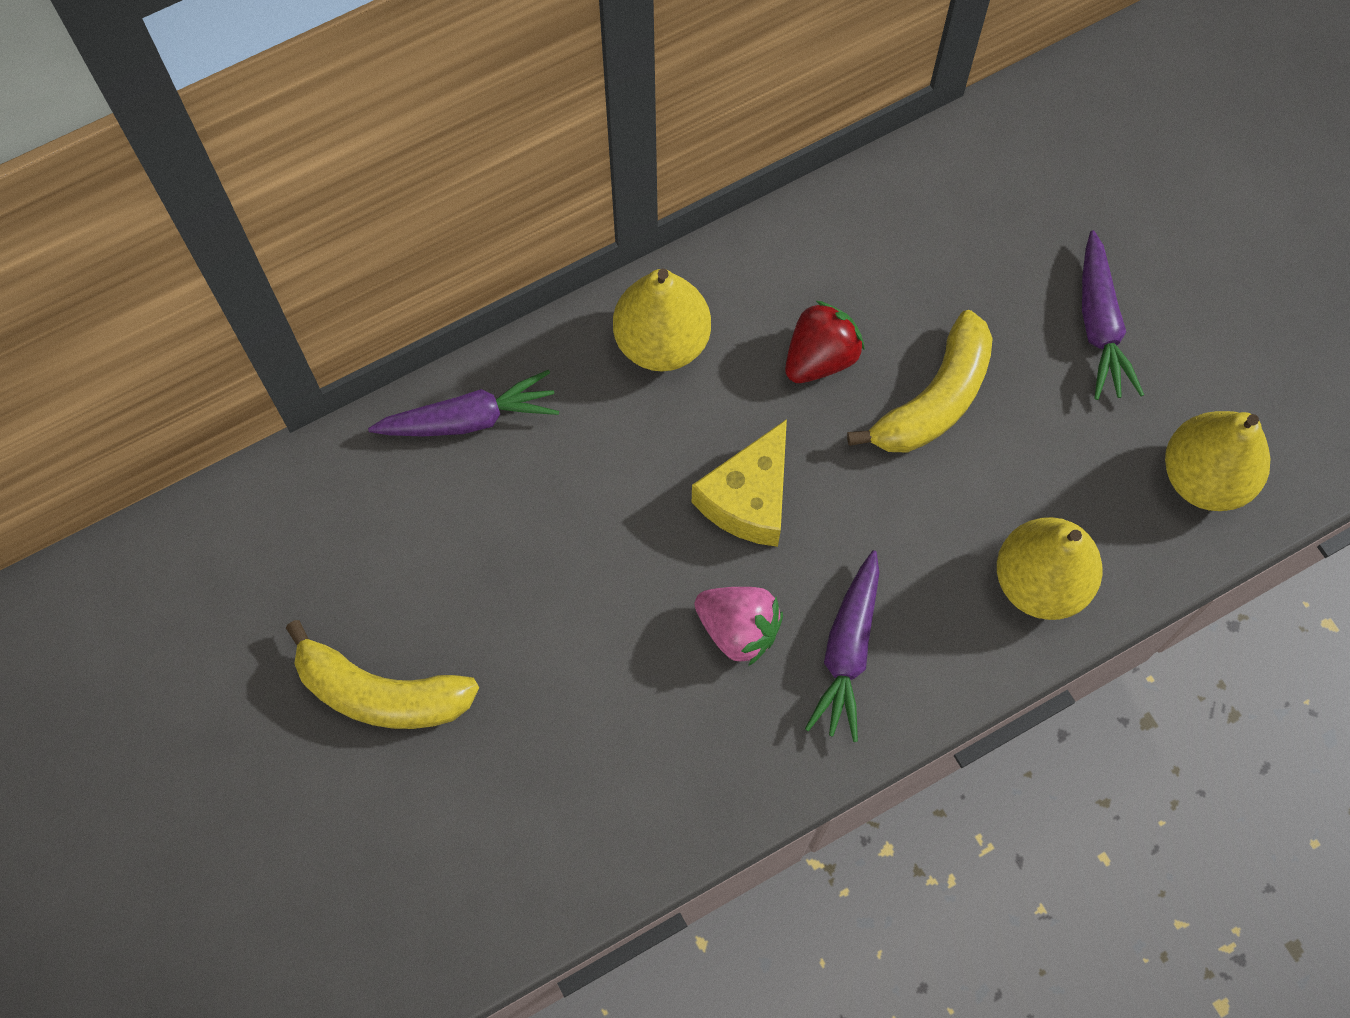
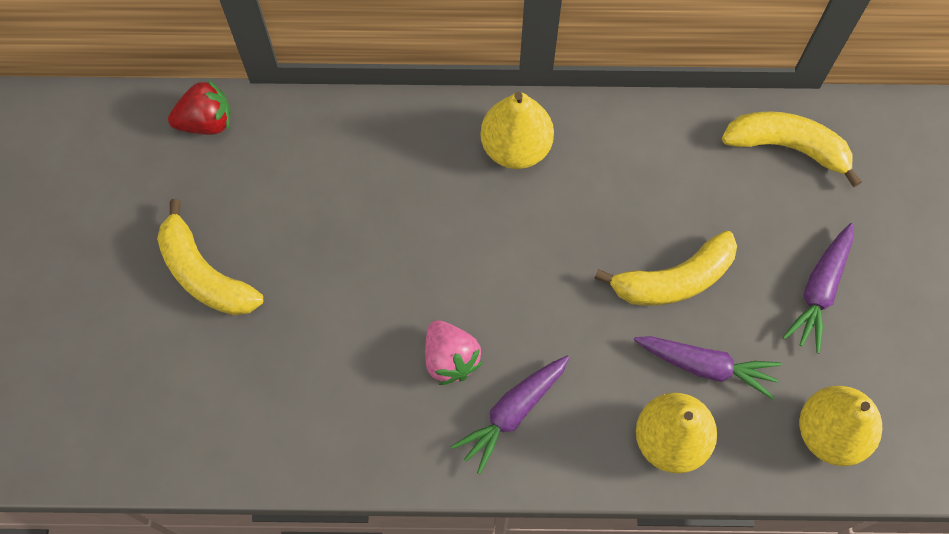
camera: 30 degrees right, 0 degrees up
(469, 419) = (363, 132): purple carrot -> purple carrot (706, 366)
(749, 498) = (509, 278): yellow cheese -> none
(820, 358) = (613, 211): red strawberry -> red strawberry (206, 121)
(969, 181) = (787, 147): none -> yellow banana

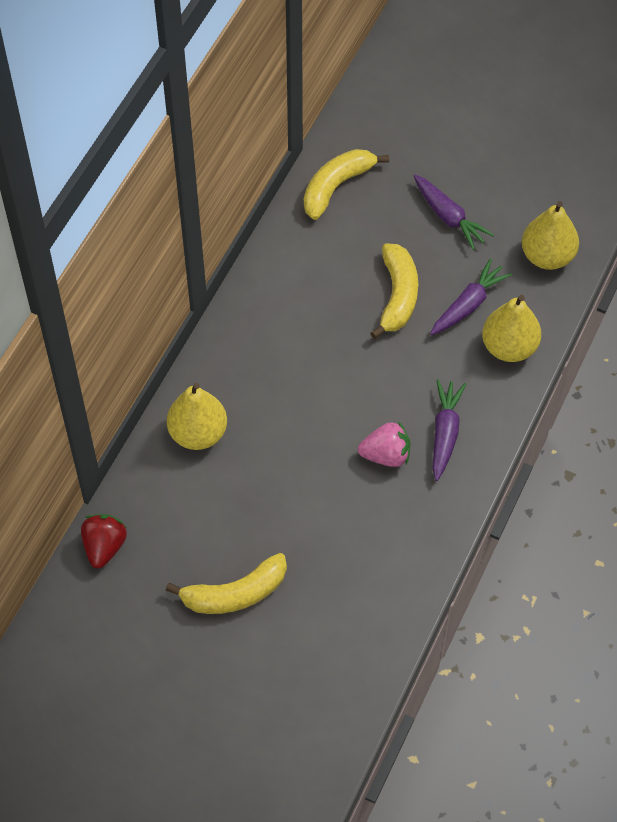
camera: 65 degrees left, 10 degrees down
(512, 413) = (445, 433): purple carrot -> purple carrot turned 150 degrees counterclockwise
(516, 147) = (244, 348): yellow pear -> yellow pear (198, 433)

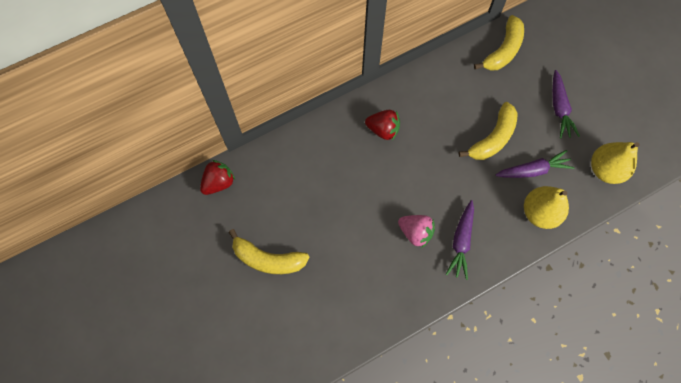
camera: 35 degrees right, 10 degrees up
(198, 433) = (317, 149): yellow pear -> none
(261, 363) = (383, 130): none -> red strawberry
(336, 187) = (503, 50): yellow banana -> yellow banana turned 135 degrees clockwise
(445, 433) = (461, 242): purple carrot -> purple carrot turned 150 degrees clockwise

